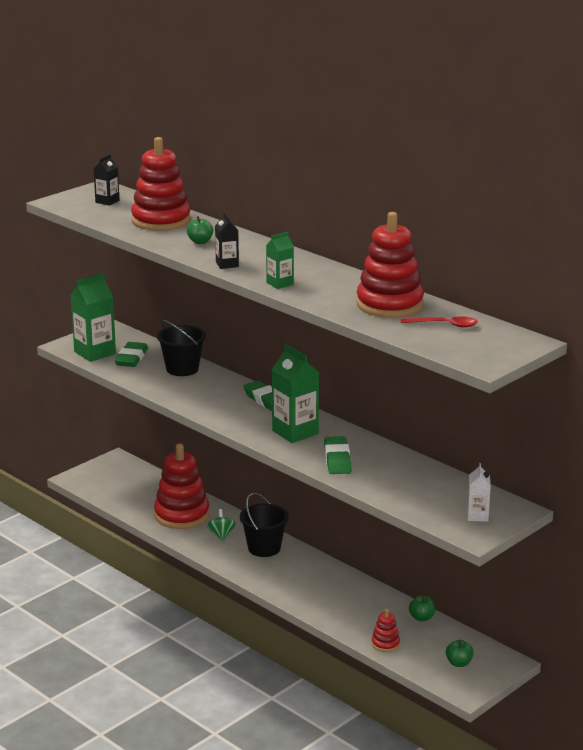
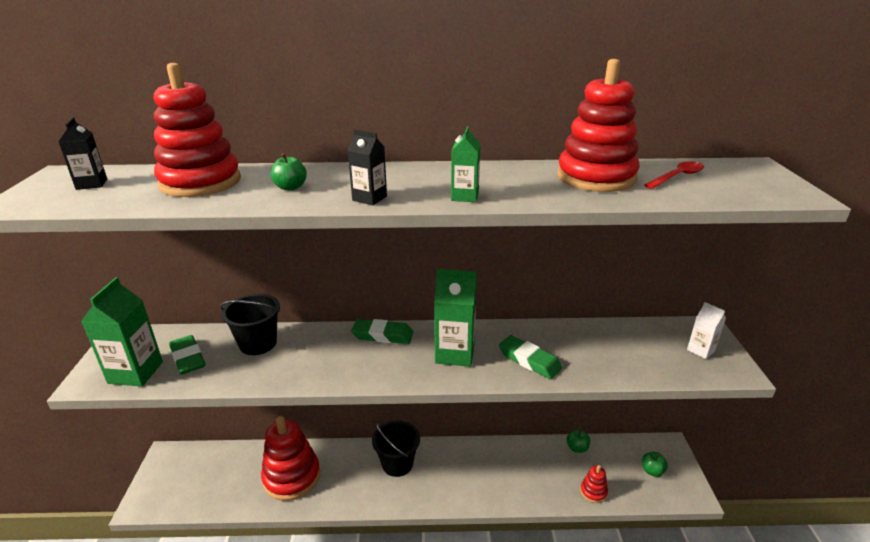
camera: 45 degrees left, 5 degrees up
(221, 535) = (349, 474): green spinning top -> none

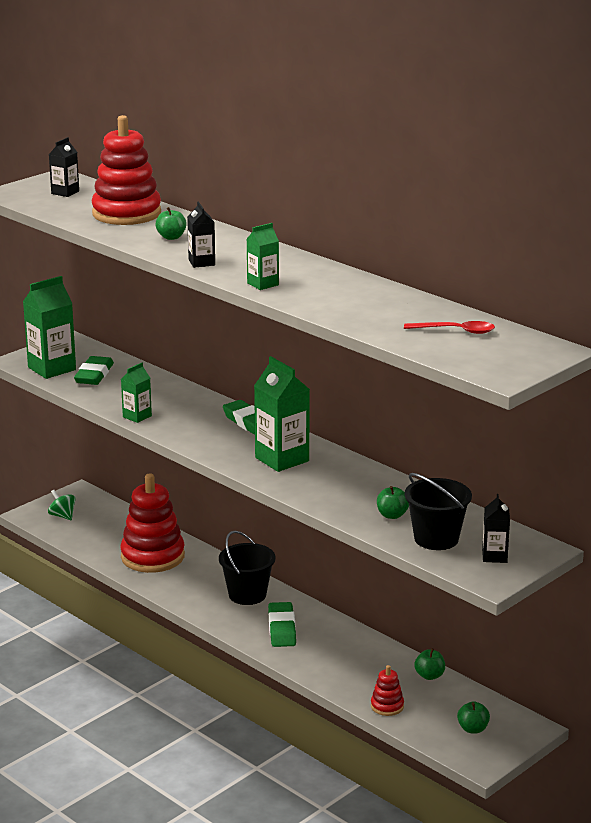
camera: 45 degrees right, 5 degrees down
(173, 487) = (62, 516): none -> green spinning top
(258, 343) = (152, 387): black bucket -> black bucket (436, 539)
(285, 379) = (137, 416): none -> green carton
(529, 360) = (330, 490): green eraser -> green eraser (282, 629)
(596, 177) = (391, 308): red stacking toy -> none
(597, 356) = (392, 515): none -> green apple
(700, 350) = (494, 556): white carton -> black carton

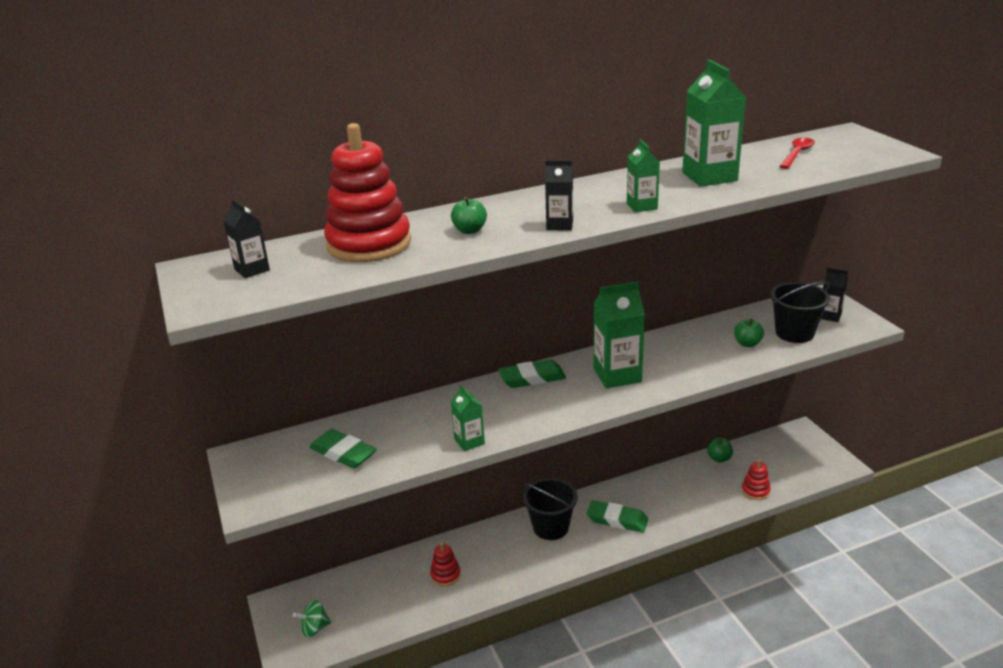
camera: 65 degrees left, 5 degrees up
(52, 369) = (298, 481): green carton -> green carton (709, 177)
(152, 556) = (445, 575): red stacking toy -> red stacking toy, size x0.45
(473, 729) = (797, 457): green apple -> none

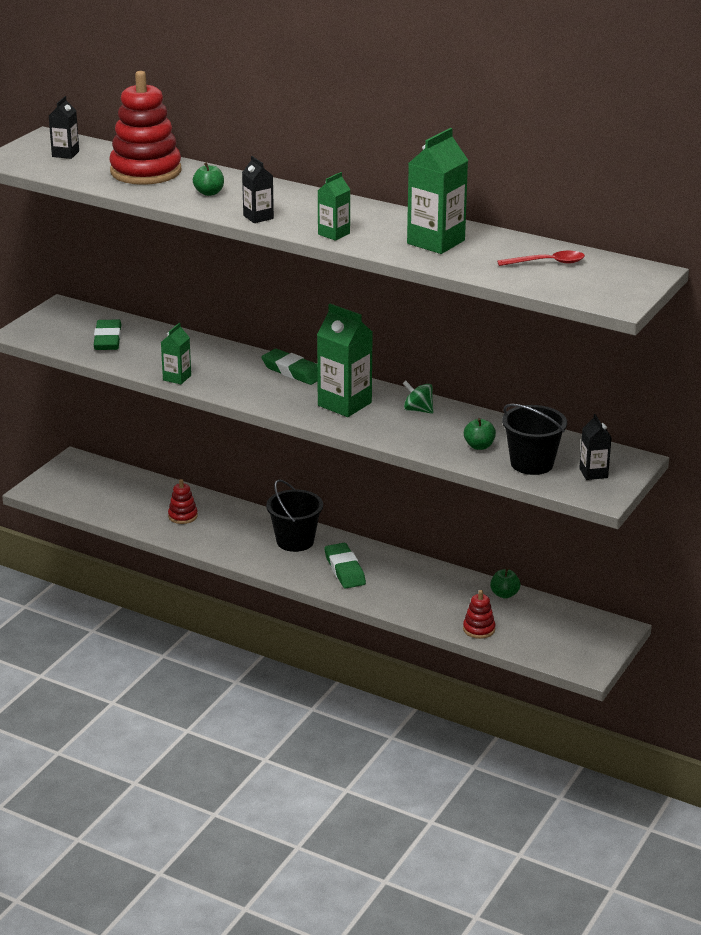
camera: 50 degrees right, 0 degrees up
(314, 628) = (70, 487): green spinning top -> green spinning top (418, 410)

